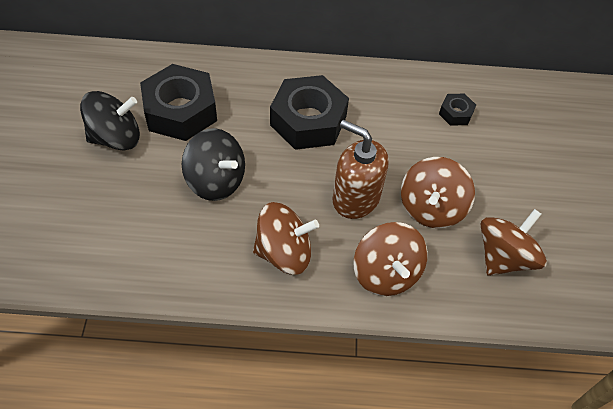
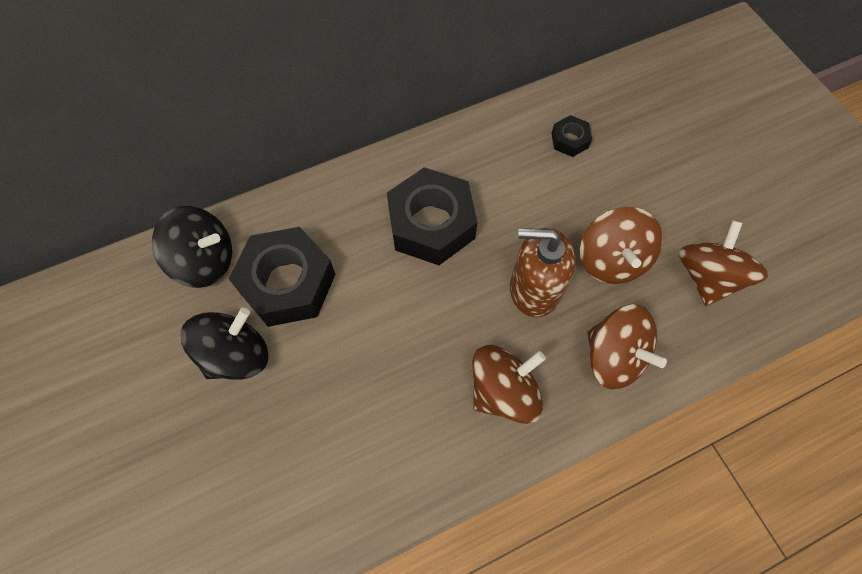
camera: 25 degrees left, 10 degrees up
(216, 181) = (381, 347): black spinning top -> black spinning top (205, 261)

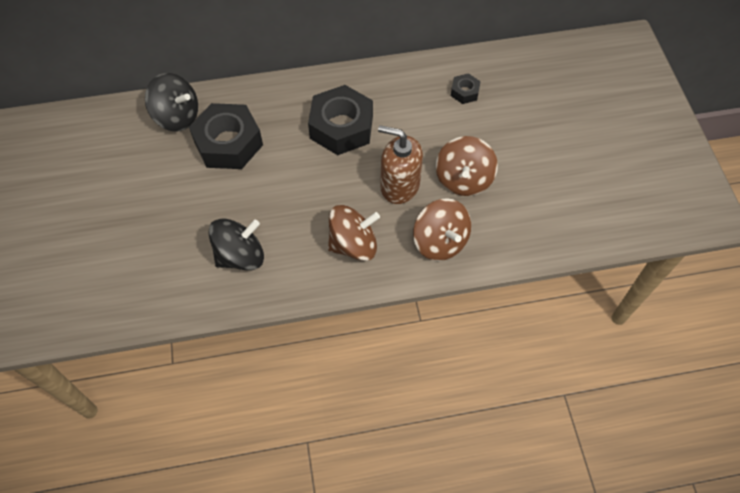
camera: 15 degrees right, 5 degrees down
(236, 355) = (180, 180): black spinning top -> black spinning top (240, 256)
(707, 277) = (530, 206): brown spinning top -> none

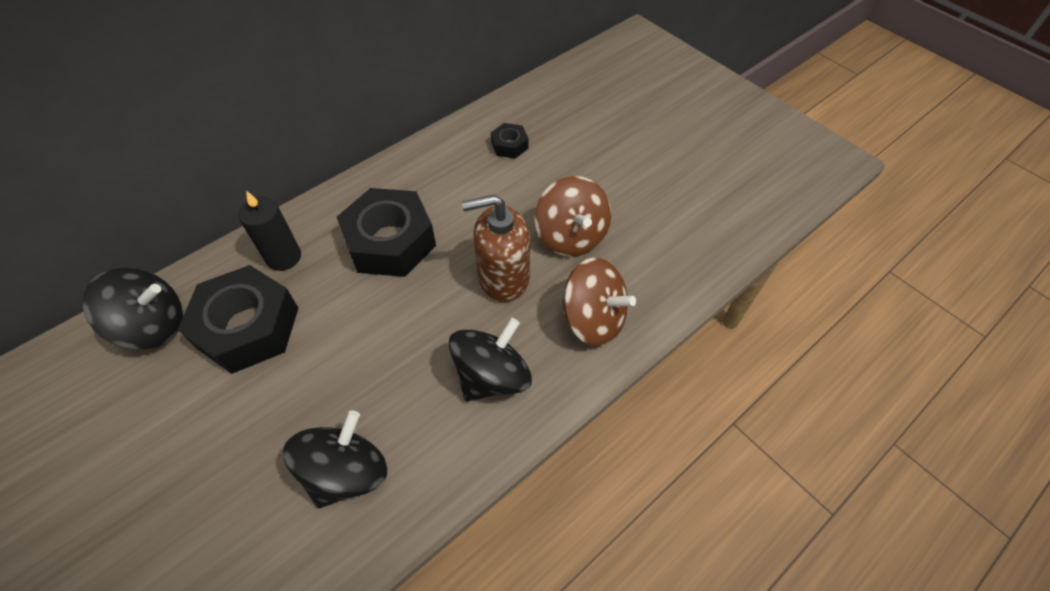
camera: 30 degrees left, 5 degrees down
(270, 107) = (284, 257): none -> black candle
(353, 244) = (492, 376): brown spinning top -> black spinning top

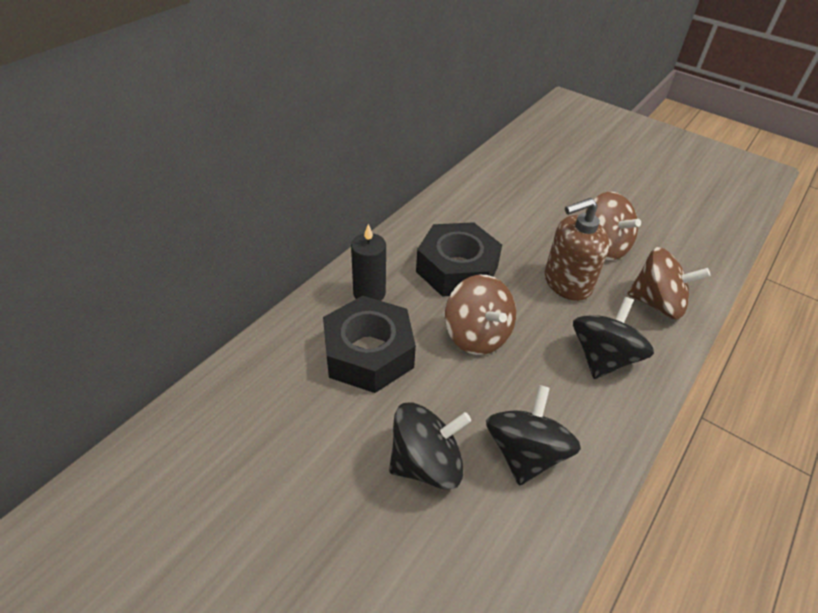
camera: 15 degrees left, 10 degrees down
(153, 326) = (277, 365): black spinning top -> black spinning top (426, 463)
(369, 325) = (477, 335): none -> brown spinning top
(509, 145) = (514, 186): black nut -> none

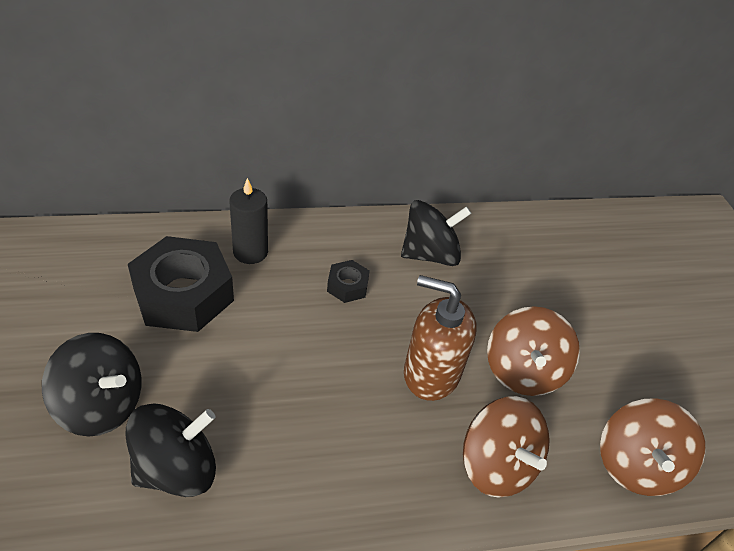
camera: 40 degrees right, 0 degrees up
(457, 269) = (347, 286): black nut -> black nut, size x0.46
(477, 335) = (282, 349): brown spinning top -> brown spinning top (636, 465)
(603, 357) = (361, 461): black spinning top -> black spinning top (430, 254)

